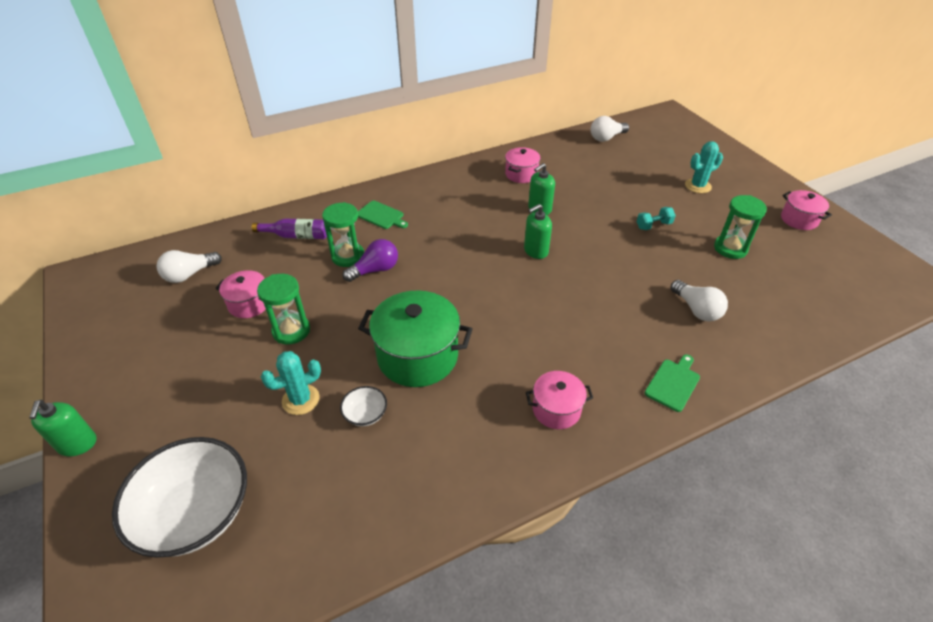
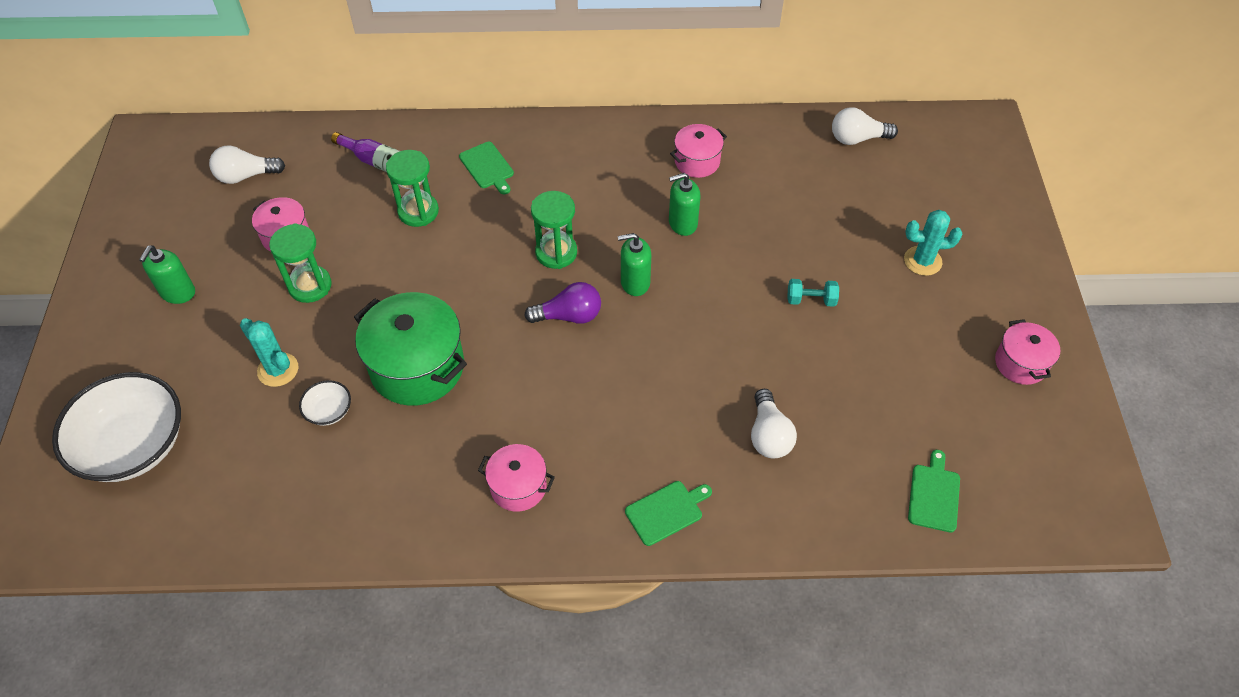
camera: 25 degrees right, 10 degrees up
(77, 444) = (68, 335): green soap dispenser -> green soap dispenser (178, 293)
(301, 400) = (278, 370): turquoise cactus -> turquoise cactus turned 45 degrees clockwise
(375, 270) = (437, 241): purple light bulb -> purple light bulb (569, 316)
(730, 248) = (884, 370): green hourglass -> green hourglass (556, 252)
(823, 306) = (934, 495): none -> green cutting board

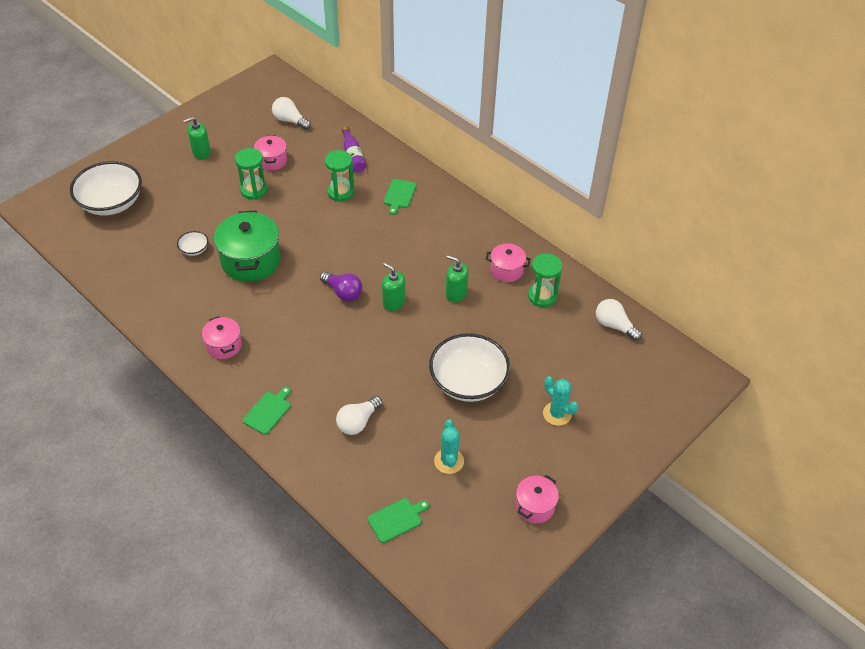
camera: 45 degrees right, 5 degrees down
(278, 370) = (197, 216): turquoise cactus -> turquoise cactus (449, 461)
(556, 252) = (376, 259): green hourglass -> green hourglass (542, 296)
(666, 511) = (268, 411): green cutting board -> green cutting board turned 75 degrees counterclockwise
(811, 300) = (468, 382): turquoise dumbbell -> white bowl

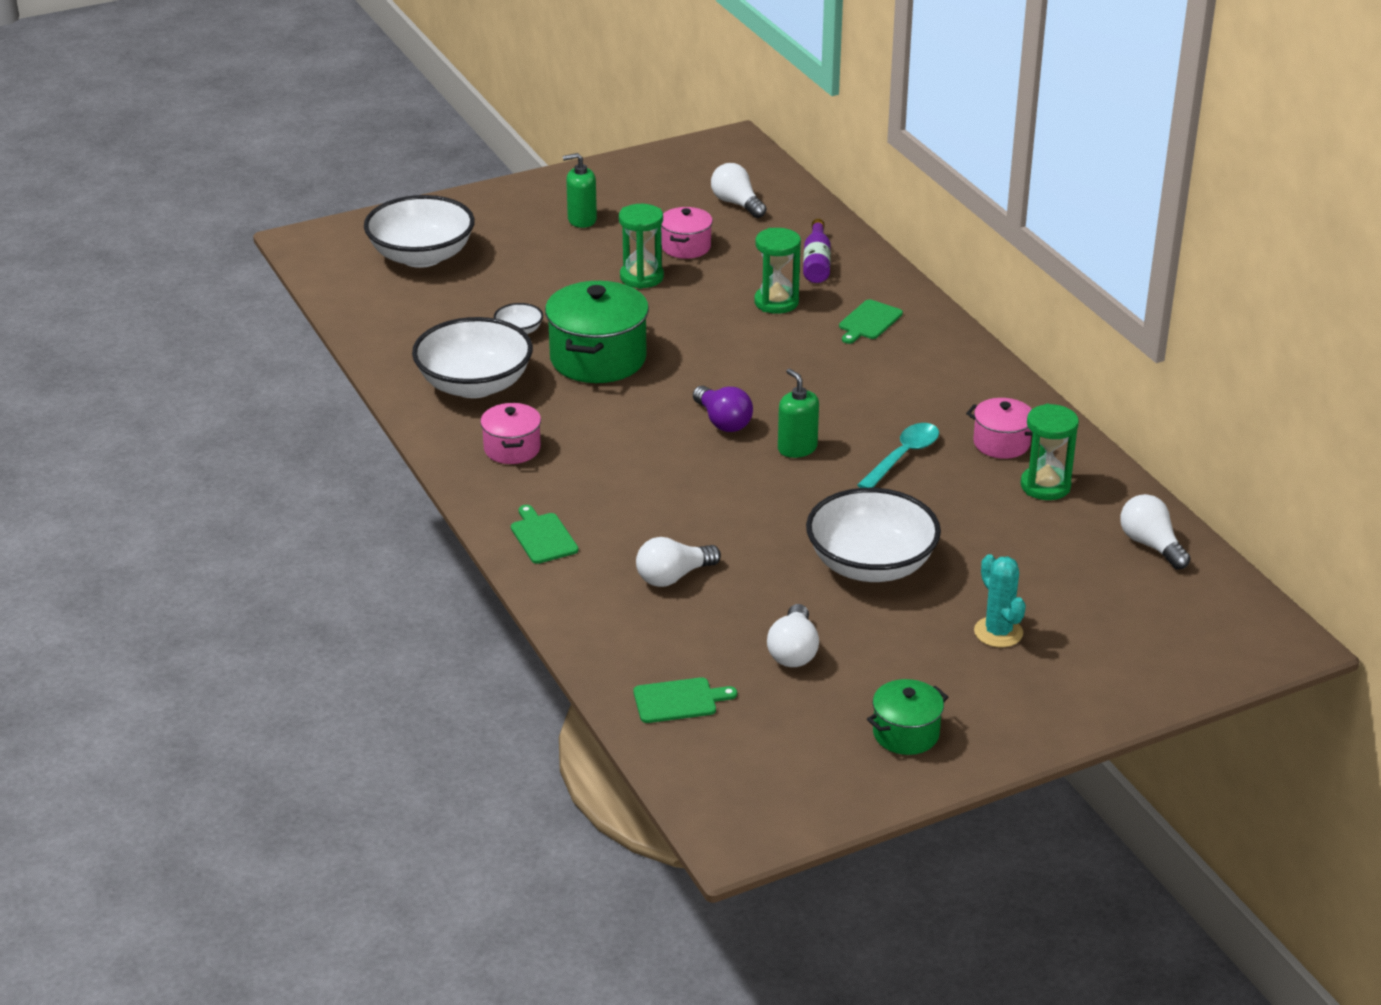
camera: 20 degrees right, 15 degrees down
(182, 299) = (474, 385): none -> white bowl
(268, 411) = (542, 537): green cutting board -> green cutting board turned 75 degrees counterclockwise
(449, 461) = (793, 651): turquoise cactus -> white light bulb
(456, 294) = (903, 457): green soap dispenser -> turquoise spoon
(535, 506) = (906, 733): pink pot -> green pot

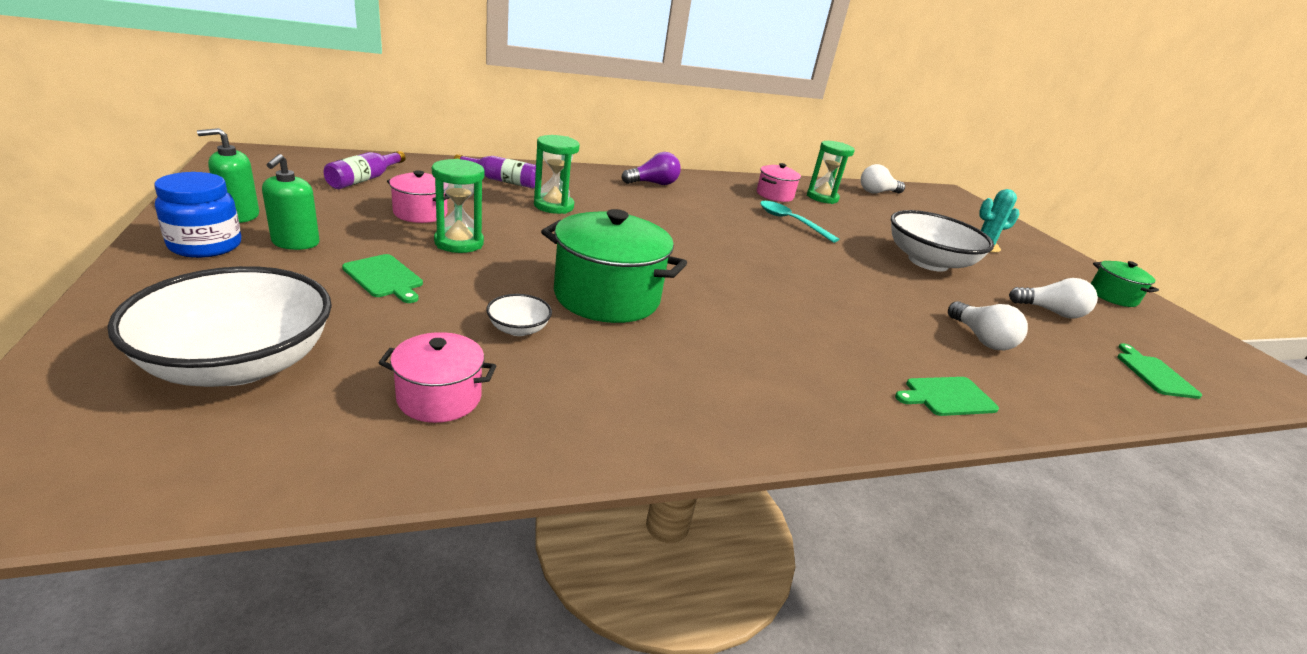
camera: 85 degrees left, 5 degrees down
(474, 385) = (631, 384): white bowl -> none
(512, 449) = (779, 384): pink pot -> pink pot (439, 398)
(550, 195) = (205, 246): none -> blue jar
(723, 422) = (737, 266): purple light bulb -> purple light bulb (653, 183)
(736, 204) = (365, 179): white light bulb -> purple bottle
(797, 448) = (779, 250): green soap dispenser -> green soap dispenser (239, 215)
(869, 321) = (604, 188): green cutting board -> green cutting board (384, 278)

